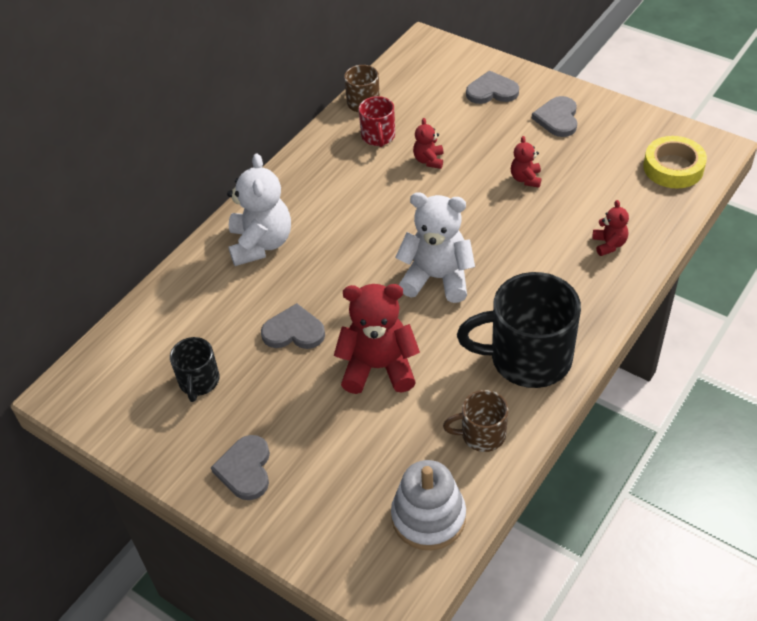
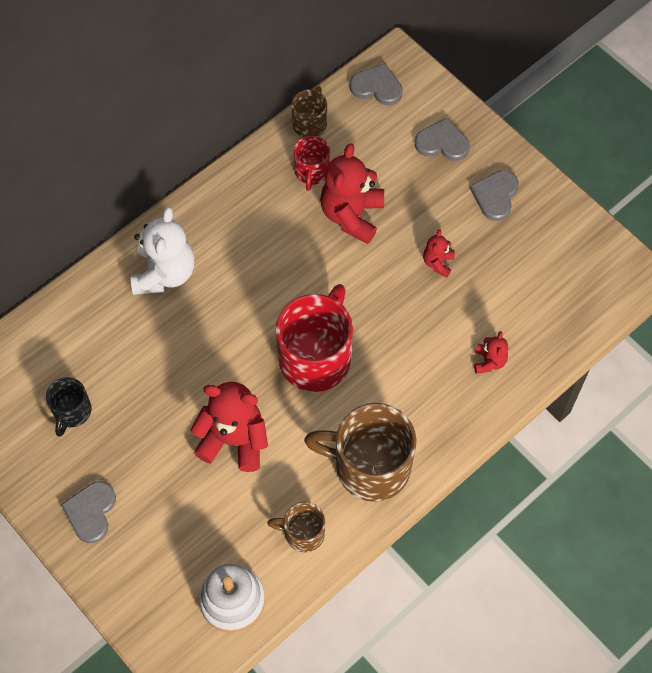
camera: 10 degrees right, 15 degrees up
(294, 331) = (169, 380): grey heart -> grey heart (377, 87)
(429, 160) = (352, 215): red teddy bear -> red teddy bear, size x2.02
(437, 278) = (316, 357): white teddy bear -> red mug
(527, 358) = (369, 466): black mug -> brown mug
(673, 167) = (586, 287): yellow tape -> none

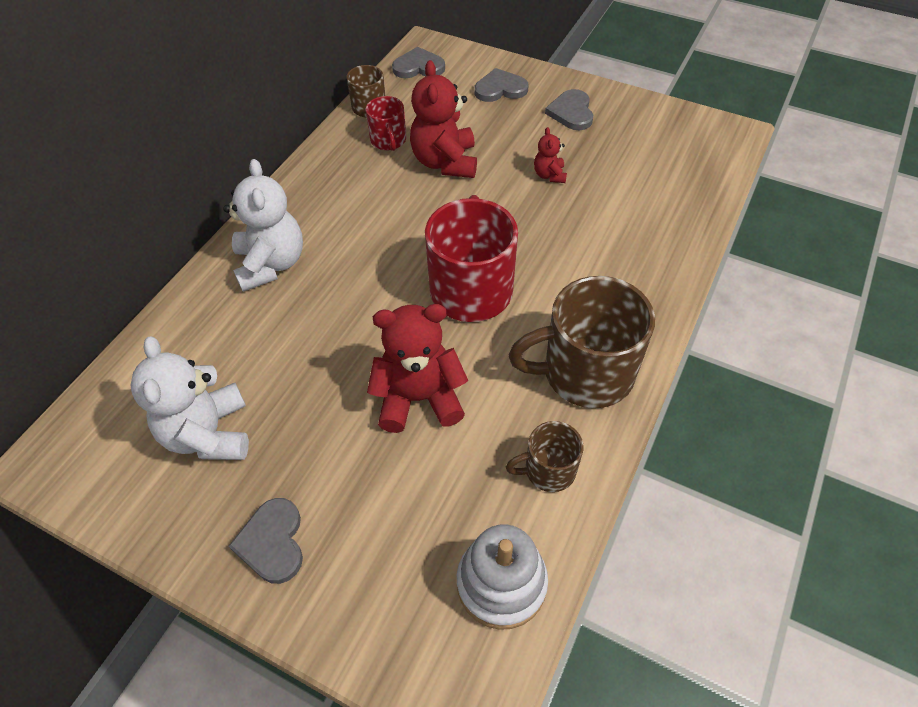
camera: 20 degrees left, 10 degrees down
(72, 412) = (209, 434): black mug -> white teddy bear
(489, 361) = (648, 238): red teddy bear -> none

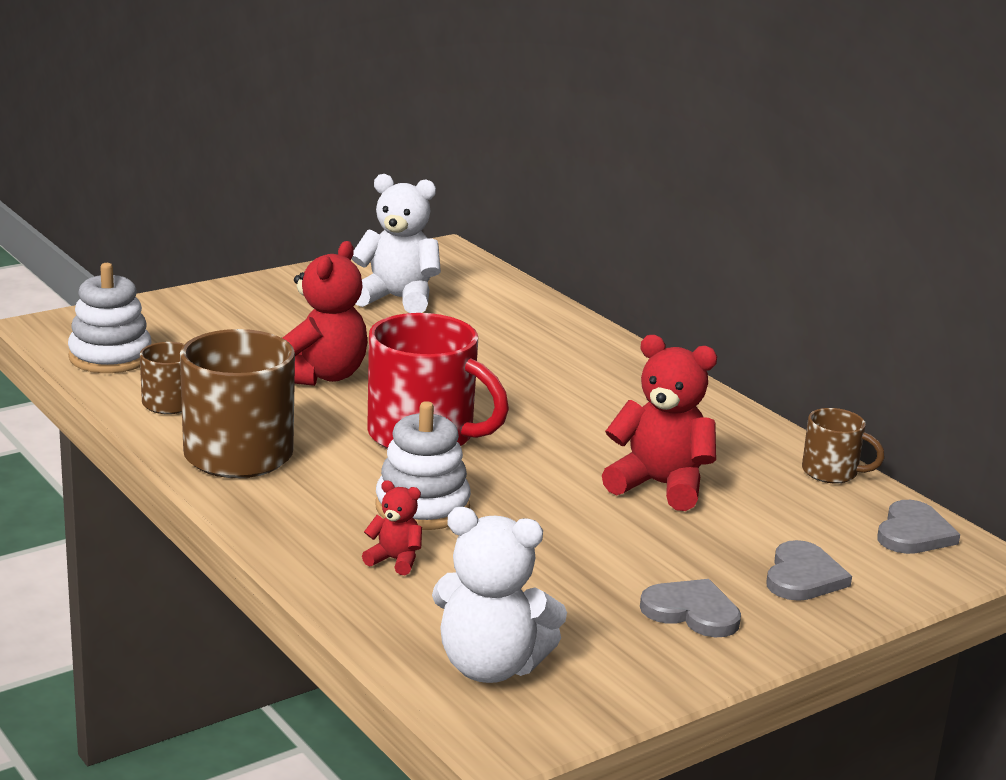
camera: 115 degrees right, 30 degrees down
(271, 264) = (577, 358): white teddy bear -> white teddy bear (490, 667)
(272, 542) = (266, 299): grey heart -> none
(388, 141) = (740, 464): red mug -> none
(549, 175) = (563, 543): red teddy bear -> red teddy bear (395, 560)
(567, 246) = (422, 507): none -> white stacking toy

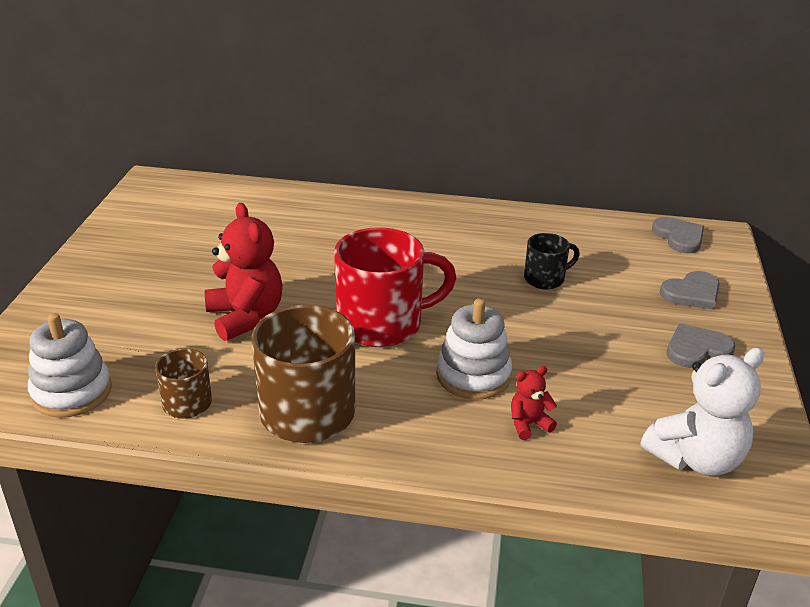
camera: 45 degrees left, 10 degrees up
(397, 299) = (187, 232): white teddy bear -> none
(660, 485) = (545, 279): red teddy bear -> black mug
(803, 576) = (692, 293): grey heart -> grey heart turned 90 degrees clockwise
(831, 472) = (591, 222): brown mug -> none

